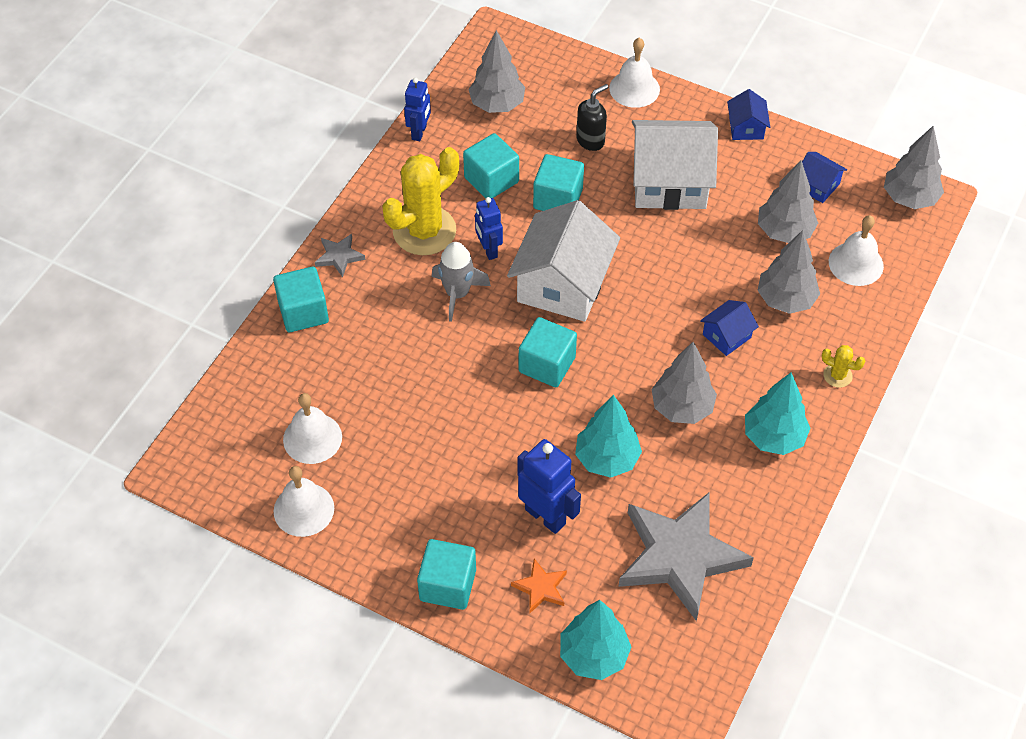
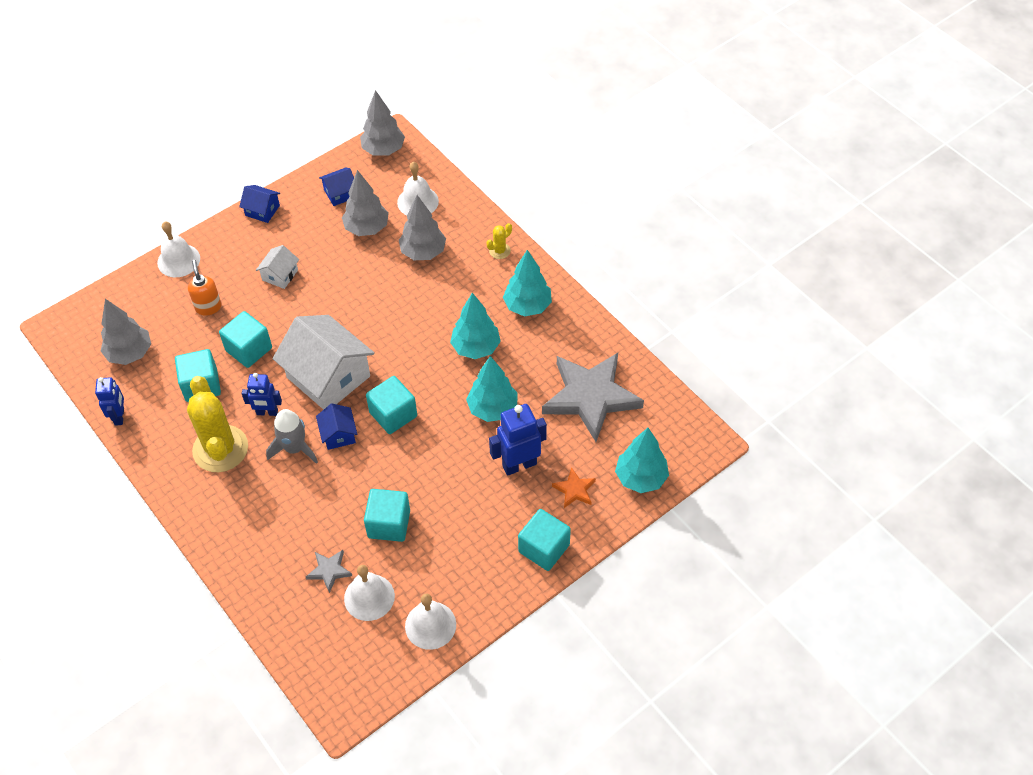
camera: 65 degrees left, 0 degrees up
(303, 312) = (245, 563): turquoise cube -> turquoise cube (389, 524)
(339, 256) = (206, 518): grey star -> grey star (329, 571)
(419, 132) = (119, 416): blue robot -> blue robot turned 45 degrees clockwise
(590, 140) = (208, 307): black soap dispenser -> orange soap dispenser
(669, 182) = (280, 275): white house -> white house, size x0.47
(681, 408) = (476, 348): grey tree -> turquoise tree
(726, 336) = (432, 297): blue house -> blue house (338, 434)

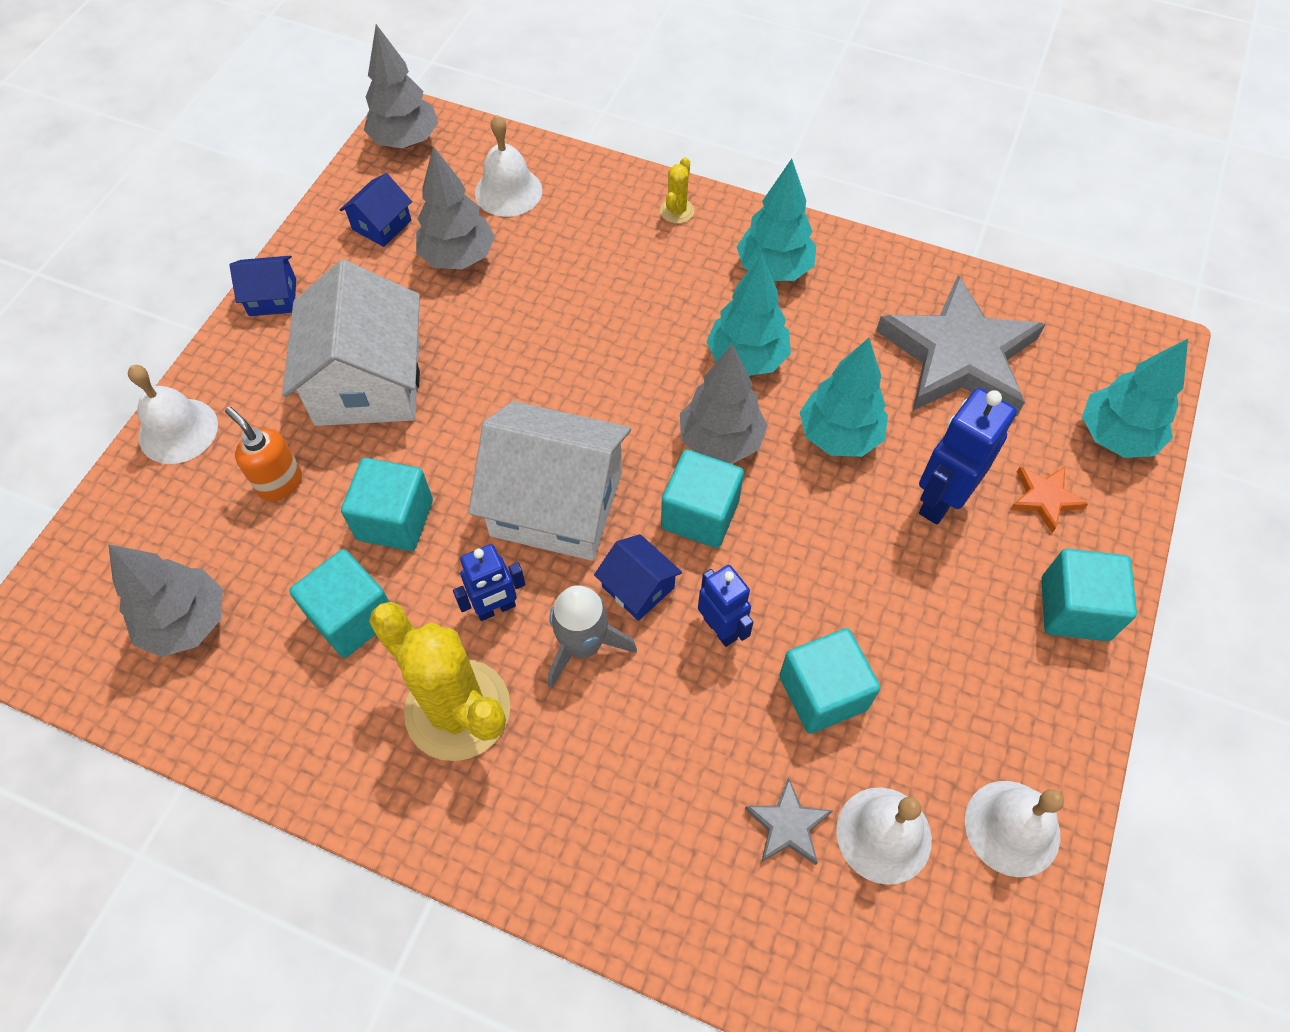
camera: 30 degrees left, 5 degrees up
(119, 416) = (236, 743): blue robot -> blue robot (720, 628)
(280, 275) = (368, 381): white house -> white house, size x2.14
(423, 252) = (568, 257): grey tree -> grey tree (720, 441)

